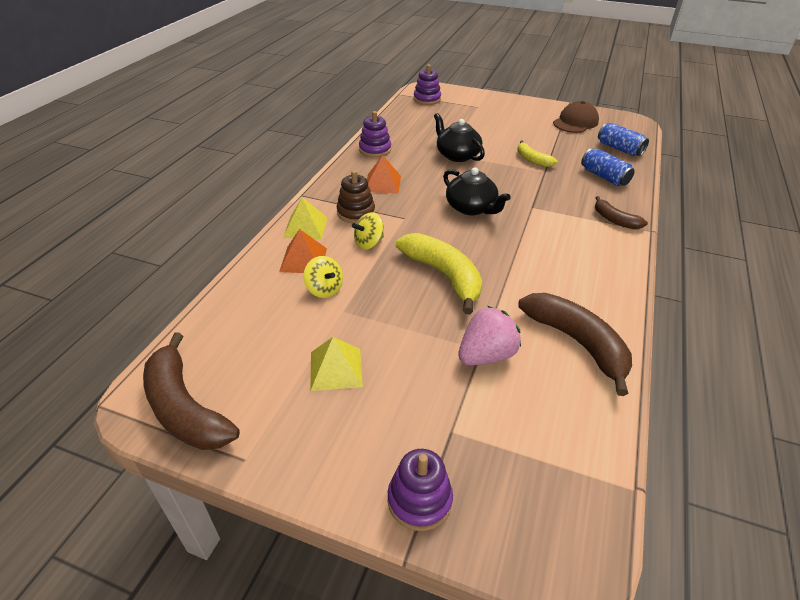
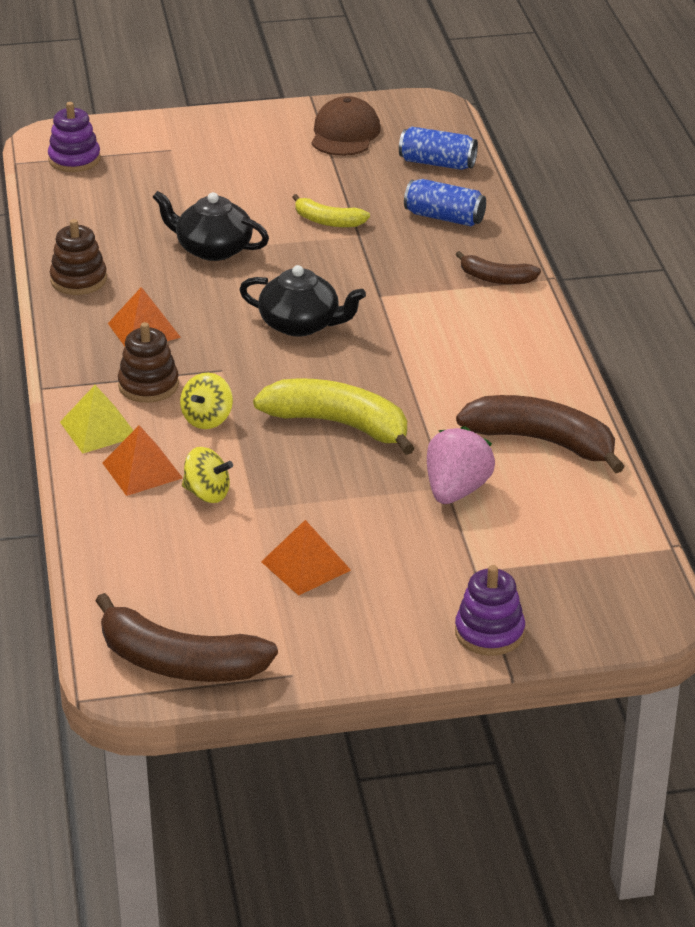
camera: 30 degrees left, 5 degrees down
(336, 369) = (306, 566): yellow pyramid -> orange pyramid
(375, 150) = (78, 280): purple stacking toy -> brown stacking toy

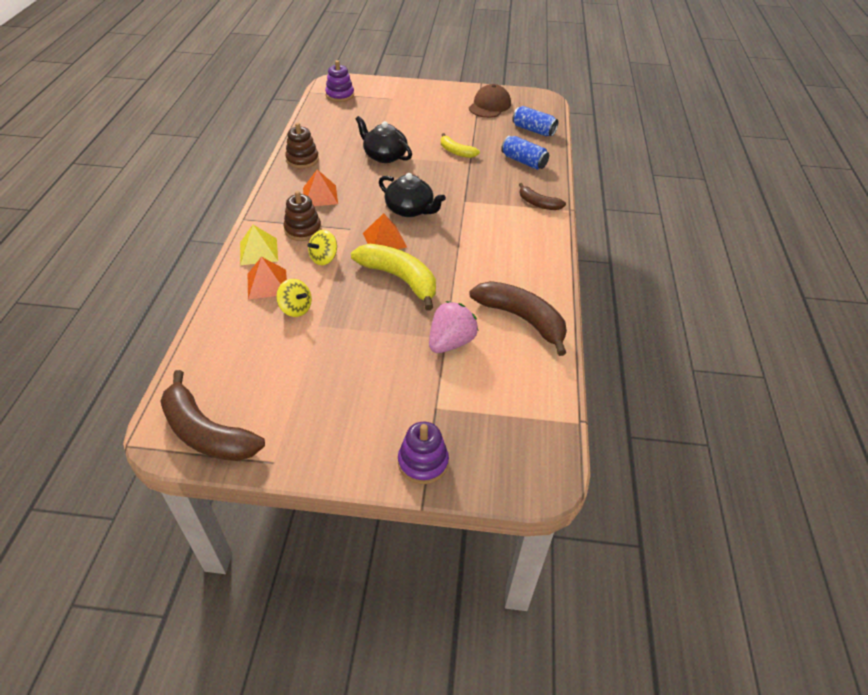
camera: 15 degrees right, 10 degrees up
(306, 566) = (327, 376): orange pyramid -> orange pyramid (384, 240)

